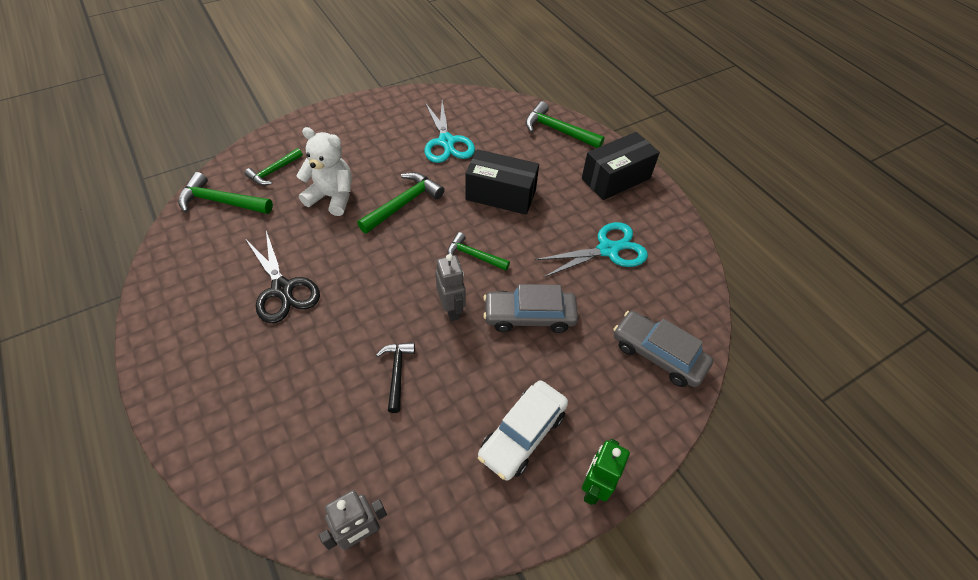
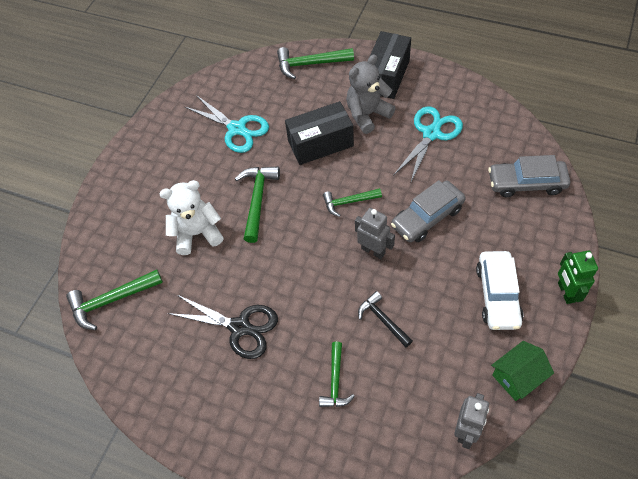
camera: 30 degrees left, 5 degrees up
(274, 171) = (126, 247): green hammer -> green hammer (335, 381)
(461, 527) = (517, 377): none -> green house
(565, 198) = (367, 114): none -> grey teddy bear

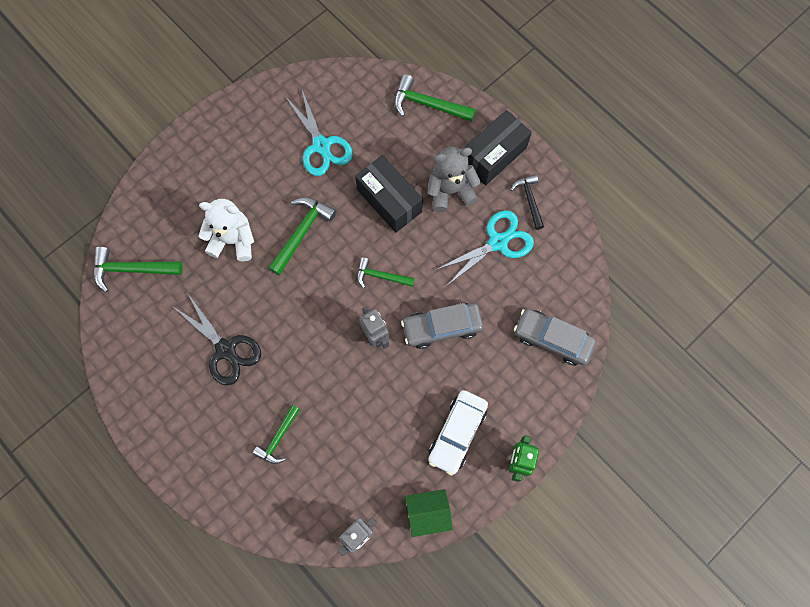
camera: 20 degrees right, 15 degrees up
(320, 143) = (389, 201): black box -> black box turned 45 degrees clockwise
(383, 319) = (347, 404): black hammer -> black hammer (529, 200)

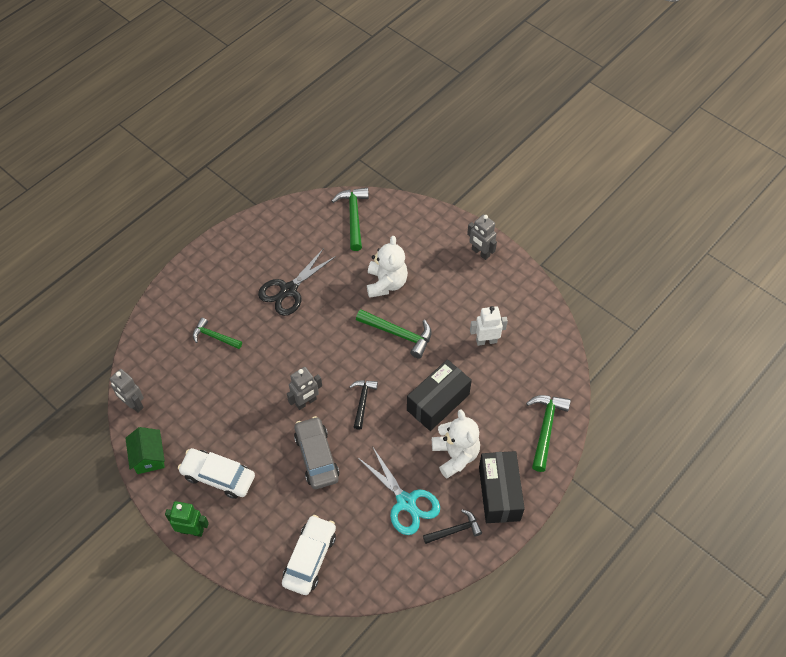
camera: 85 degrees right, 15 degrees down
(208, 138) = (480, 253): none -> grey robot
(321, 146) = (486, 341): turquoise scissors -> white robot
(381, 276) = (362, 401): green hammer -> black hammer
(450, 191) = (455, 455): grey teddy bear -> white teddy bear
(494, 155) = (499, 493): black box -> black box turned 45 degrees clockwise
(552, 339) = (310, 558): grey car -> white car

